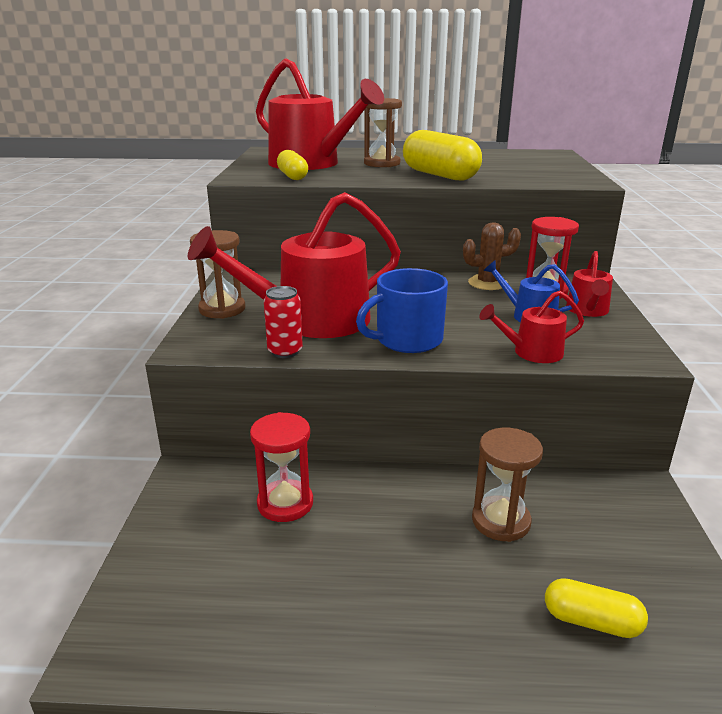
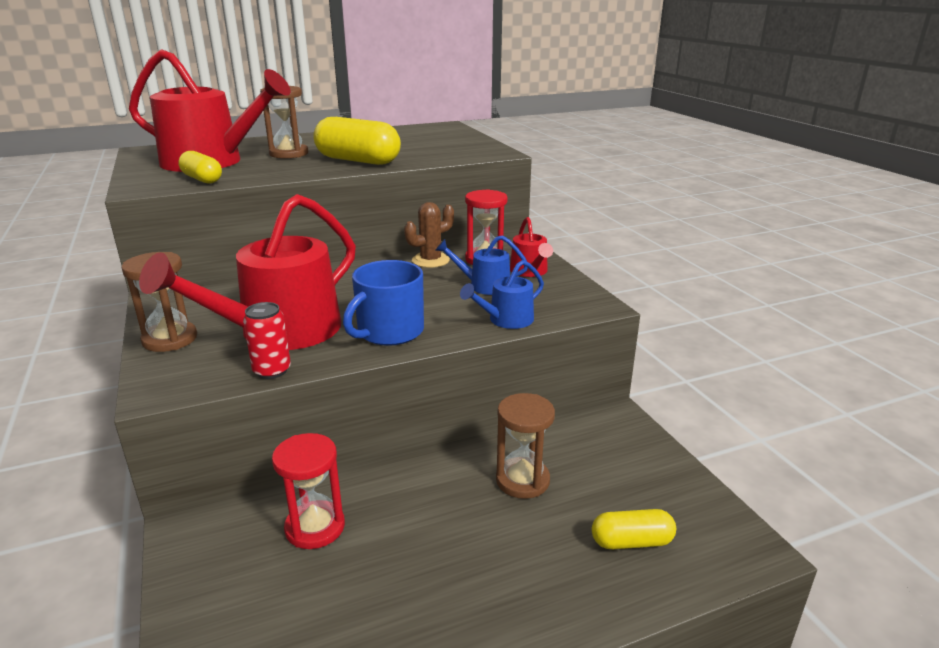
camera: 25 degrees left, 0 degrees up
(532, 352) = (506, 320): red watering can -> blue watering can

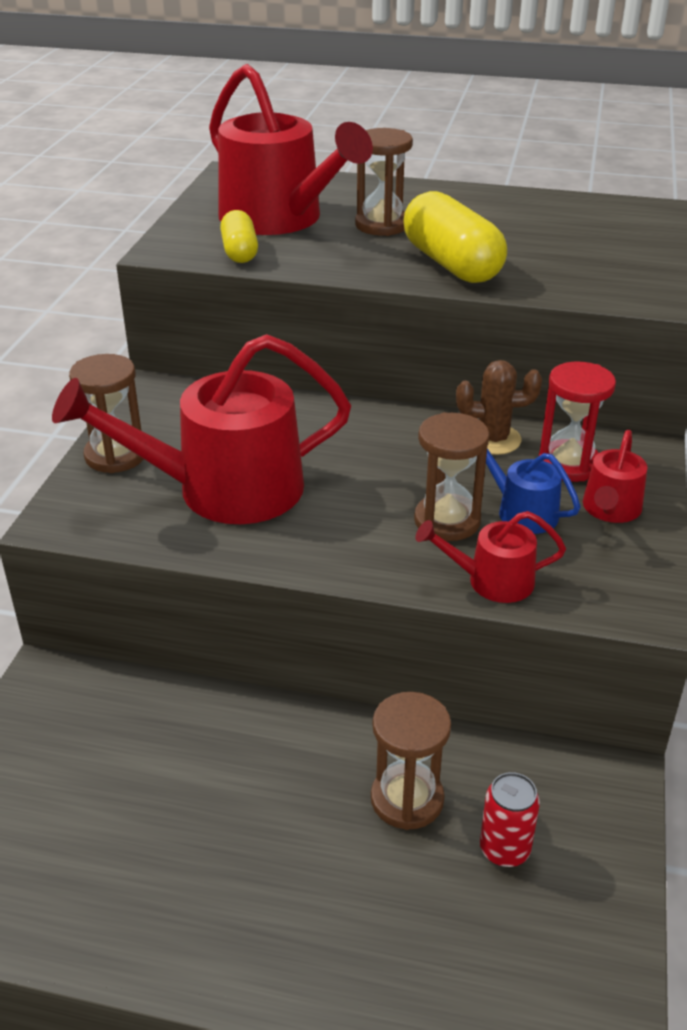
camera: 35 degrees right, 10 degrees up
(272, 371) = (172, 542): red can -> red can (504, 849)
(315, 527) = (152, 736): red hourglass -> none
(389, 332) = (335, 539): blue mug -> none
(448, 302) = (447, 521): none -> brown hourglass
(506, 320) = (492, 581): blue watering can -> red watering can
(631, 542) = (459, 951): yellow capsule -> none

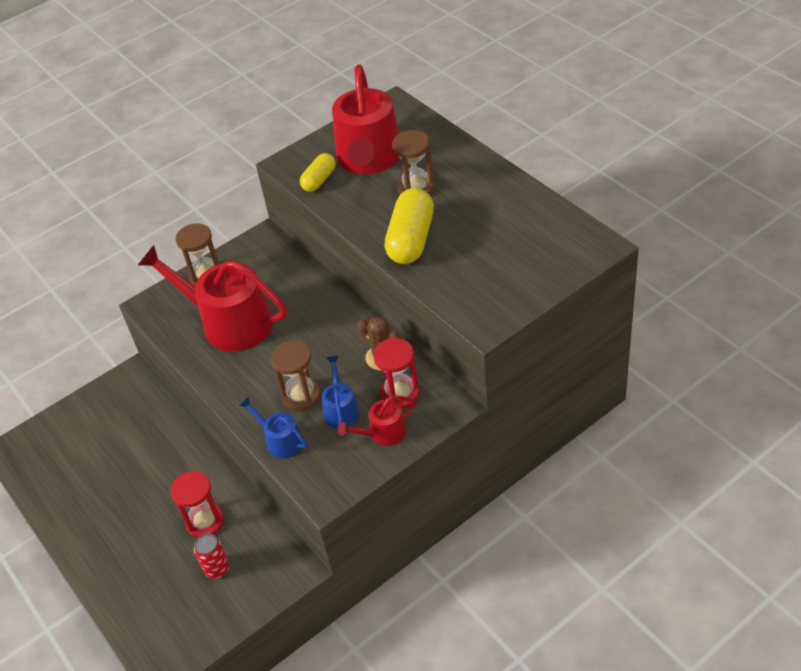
camera: 45 degrees right, 10 degrees up
(407, 799) = (205, 522): brown hourglass -> red hourglass
(492, 581) = (281, 441): red watering can -> blue watering can

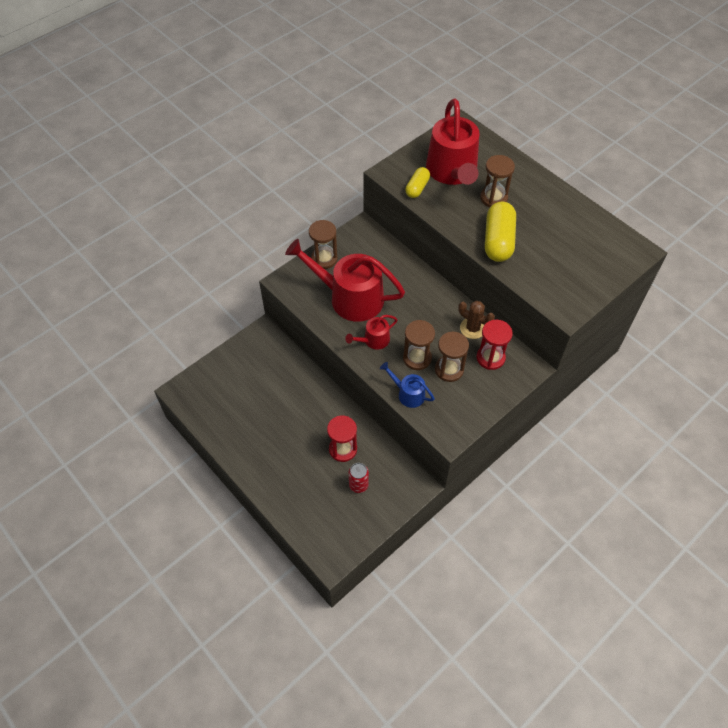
camera: 10 degrees left, 10 degrees up
(341, 410) = (449, 369): blue watering can -> brown hourglass
(383, 433) = (484, 388): red watering can -> red watering can (374, 340)

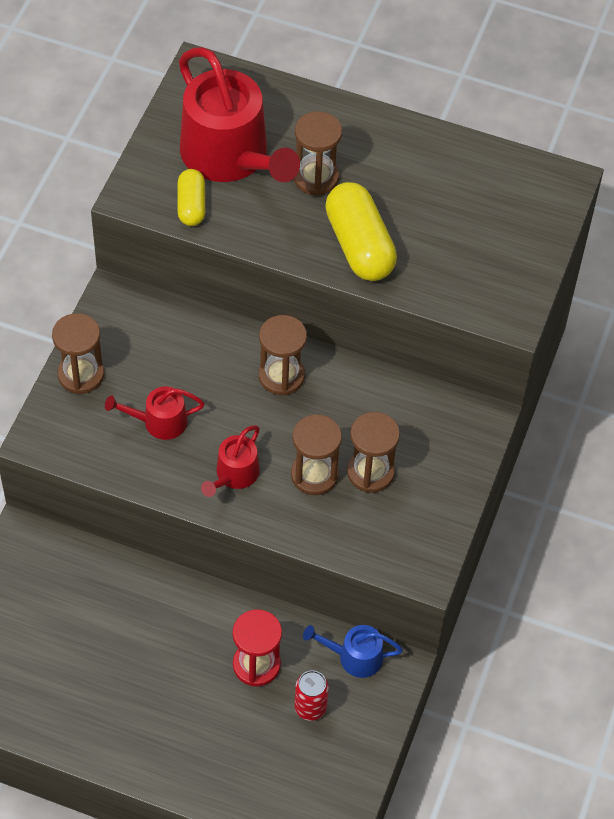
camera: 30 degrees left, 0 degrees up
(350, 297) = (159, 422): red watering can -> red watering can, size x0.47
(408, 394) = (331, 535): blue watering can -> blue watering can (355, 657)
(428, 300) = (281, 376): none -> brown hourglass
(472, 328) = (371, 393): brown cactus -> none
(490, 358) = (420, 428): red hourglass -> none

